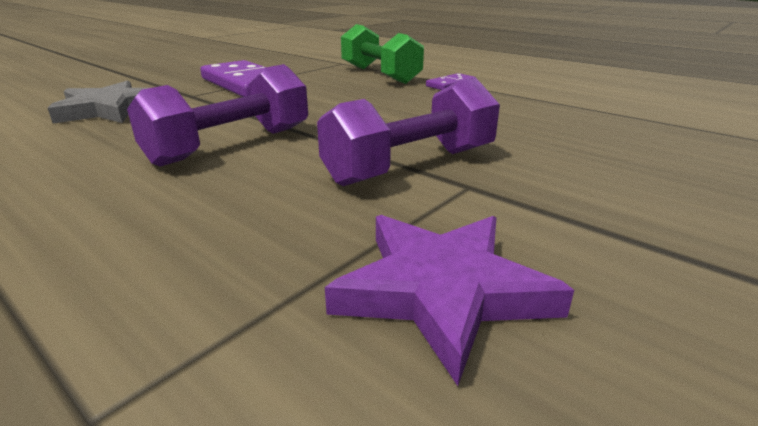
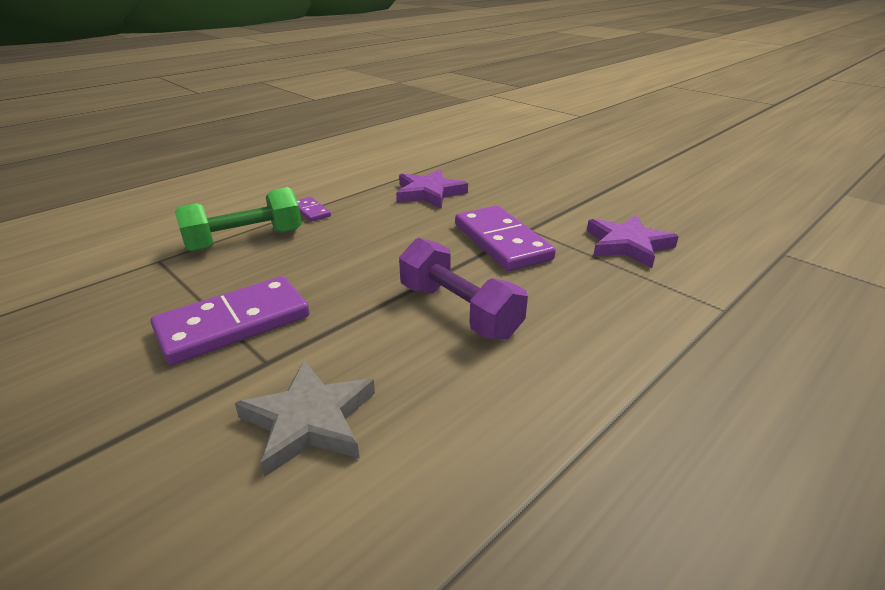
camera: 85 degrees left, 5 degrees up
(411, 166) = (502, 242): purple dumbbell -> purple domino
(551, 123) = (429, 193): none -> purple star

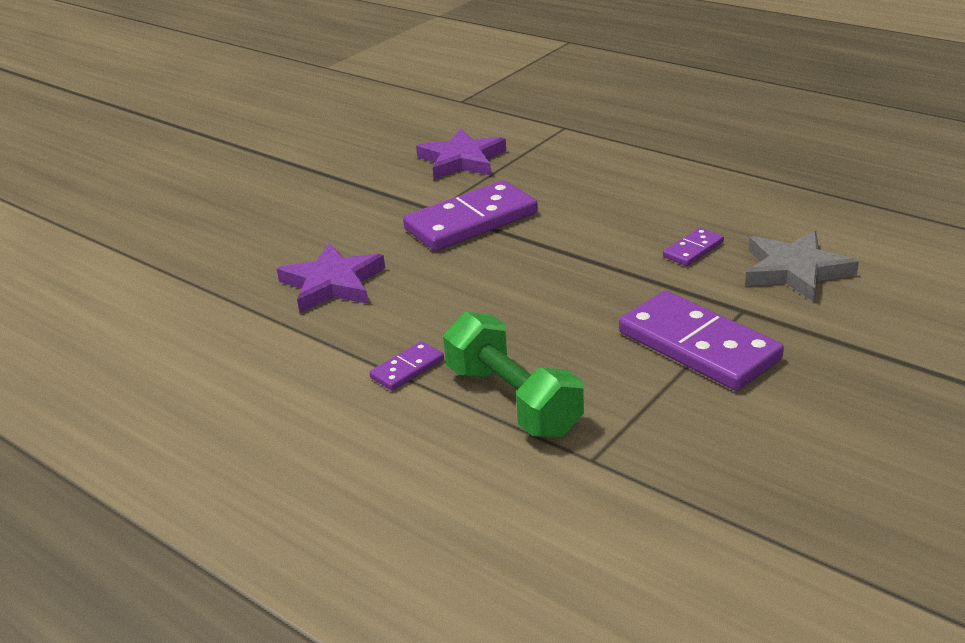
camera: 95 degrees left, 0 degrees up
(396, 352) = (693, 249): none -> purple domino
(458, 310) = (616, 230): purple dumbbell -> none

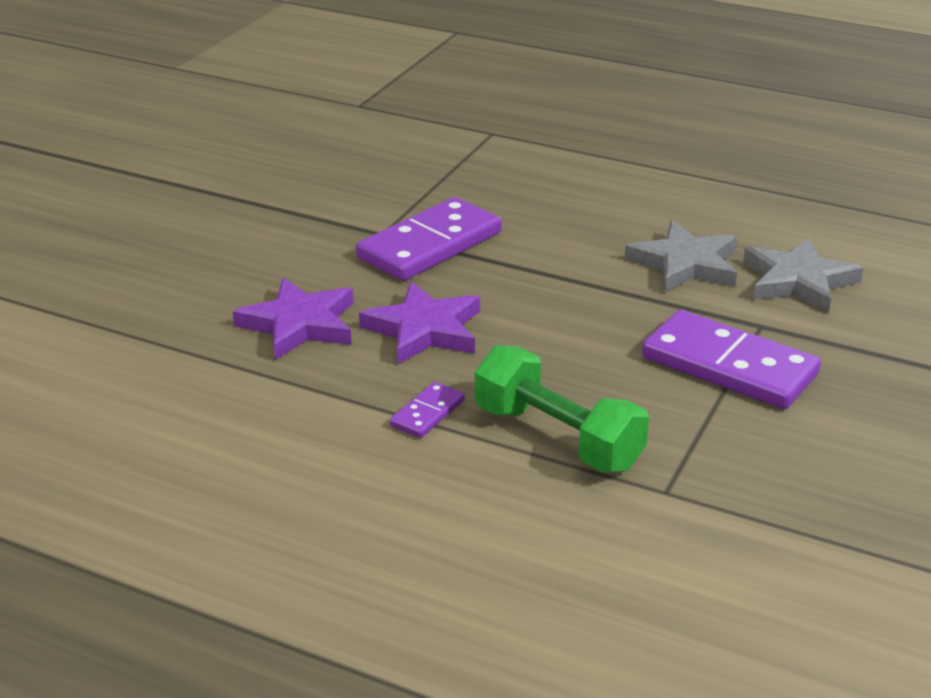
camera: 15 degrees left, 0 degrees up
(462, 160) = (389, 175): purple star -> purple star (424, 330)
(693, 249) = (685, 264): purple domino -> grey star

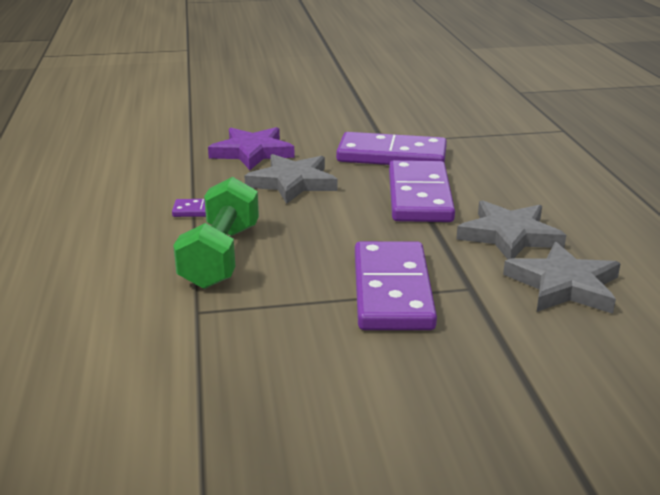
camera: 55 degrees right, 5 degrees down
(424, 330) = (293, 183): purple star -> grey star
(551, 272) = (419, 196): none -> purple domino

